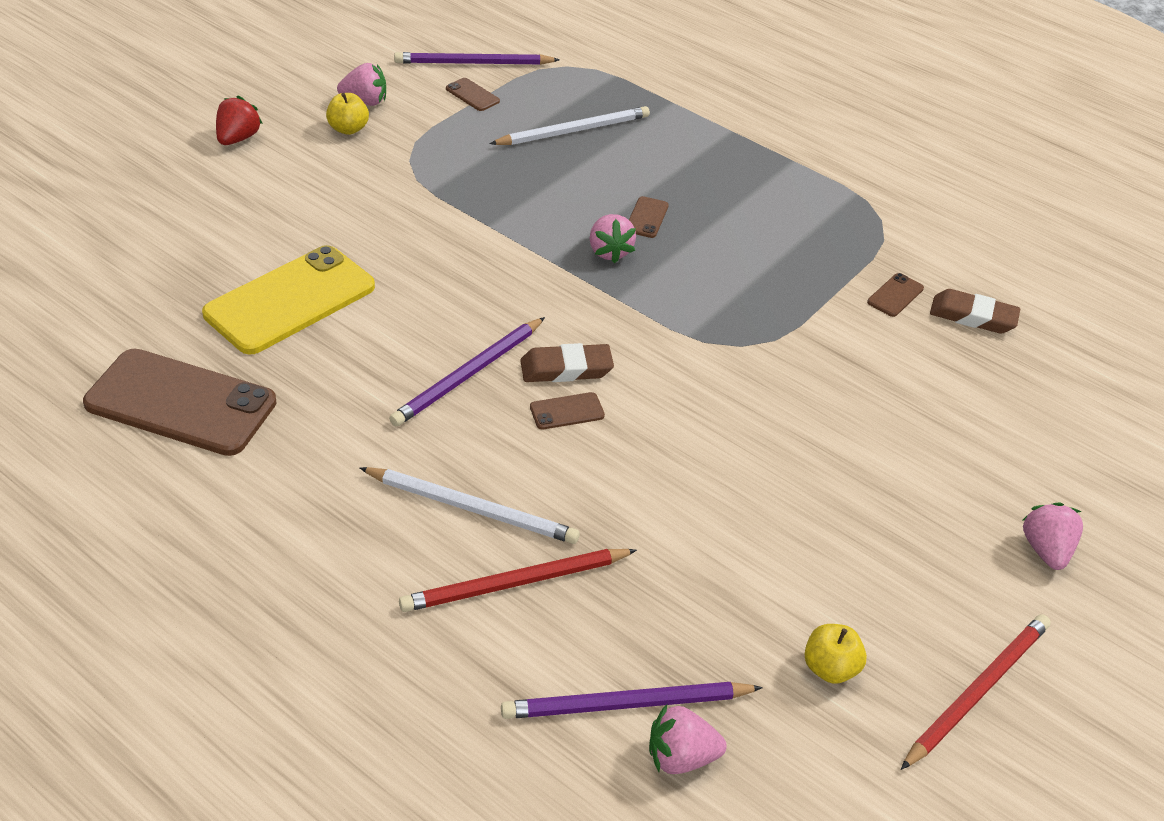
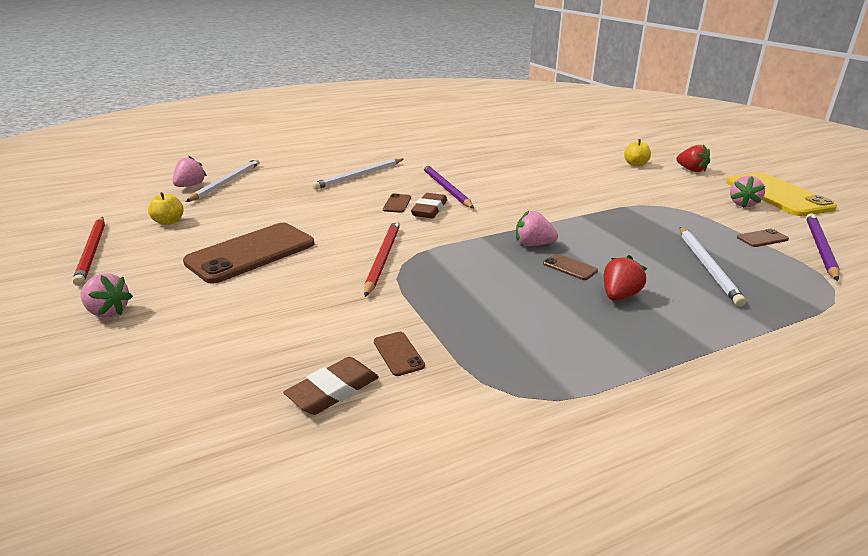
camera: 120 degrees right, 15 degrees down
(181, 403) = (474, 143): brown phone -> brown phone (251, 253)
(290, 300) = (532, 164): yellow phone -> yellow phone (778, 195)
(348, 129) = (704, 195): yellow apple -> yellow apple (635, 164)
(515, 583) = (310, 176): red pencil -> red pencil (383, 258)
(626, 704) = (226, 182): purple pencil -> white pencil
(682, 181) = (619, 296): none -> red strawberry

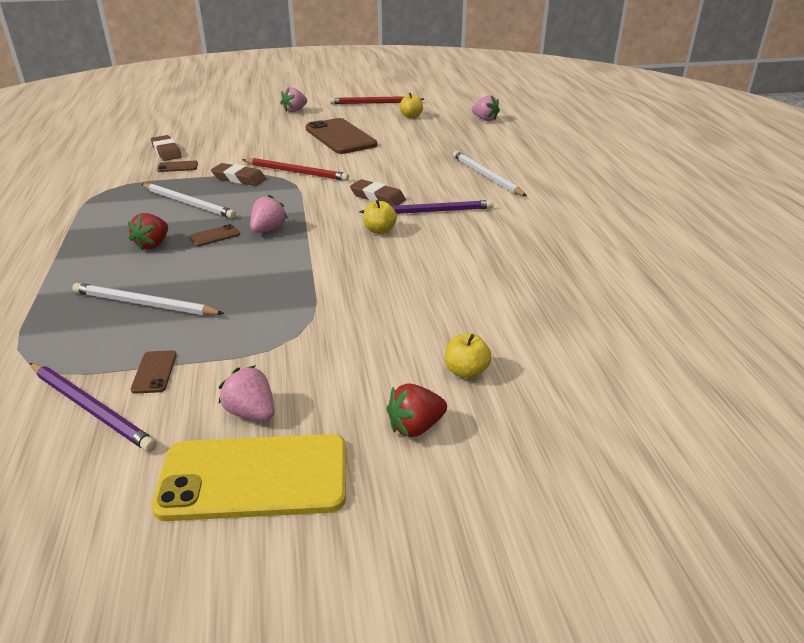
camera: 105 degrees right, 5 degrees up
(226, 182) = (488, 129): white pencil -> white pencil (188, 203)
(397, 203) = (401, 186): brown phone -> none
(419, 290) = (239, 178): none -> brown eraser
(495, 201) = (379, 230): none -> yellow apple
(619, 296) = (153, 244): red strawberry -> red strawberry turned 60 degrees clockwise

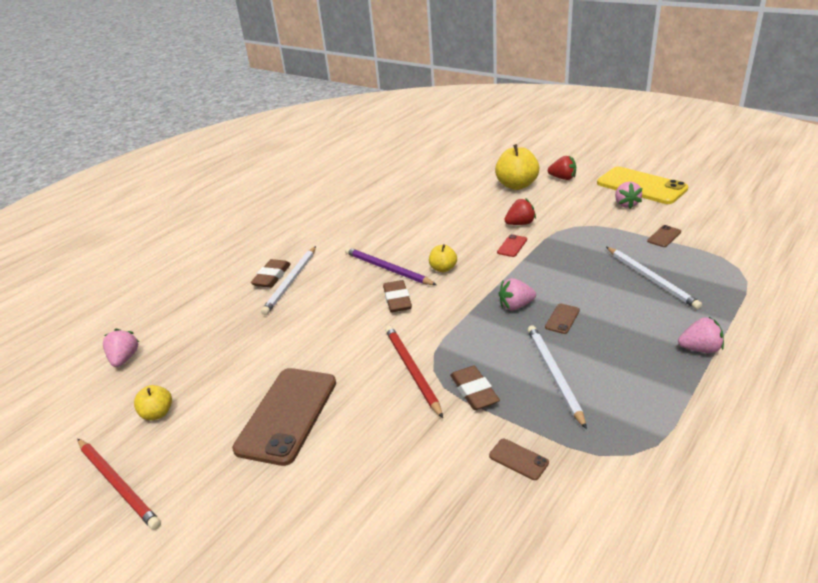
camera: 130 degrees left, 0 degrees up
(91, 408) = (704, 232): purple pencil -> none
(153, 244) = (618, 332): red strawberry -> red strawberry (520, 224)
(166, 151) = (505, 516): brown eraser -> brown eraser (272, 277)
(214, 236) = (562, 319): brown phone -> brown phone turned 75 degrees counterclockwise
(295, 110) = (225, 541): pink strawberry -> pink strawberry (700, 349)
(342, 278) = (512, 246): none -> red phone
(466, 371) = (516, 185): yellow apple -> yellow apple, size x1.83

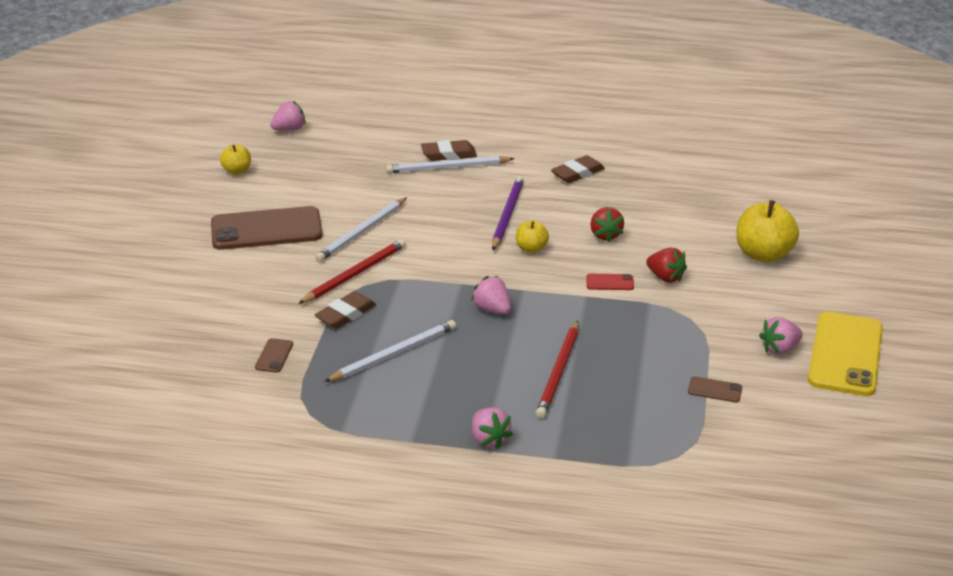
camera: 60 degrees right, 0 degrees up
(118, 484) = (162, 185): red pencil -> red pencil (558, 372)
(397, 300) = (457, 236): brown eraser -> brown eraser (577, 173)
(562, 178) = (814, 286): red strawberry -> red strawberry (605, 235)
(562, 319) = (488, 343): brown phone -> none
(651, 279) = (605, 392): white pencil -> white pencil (361, 232)

